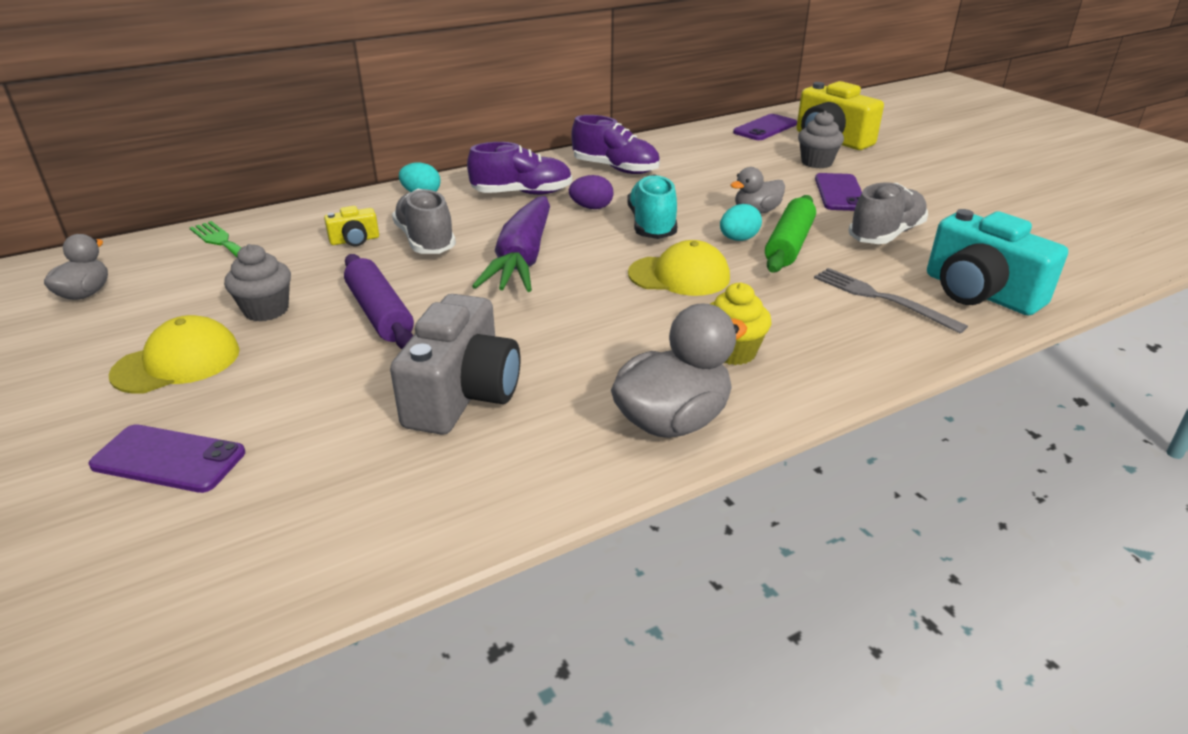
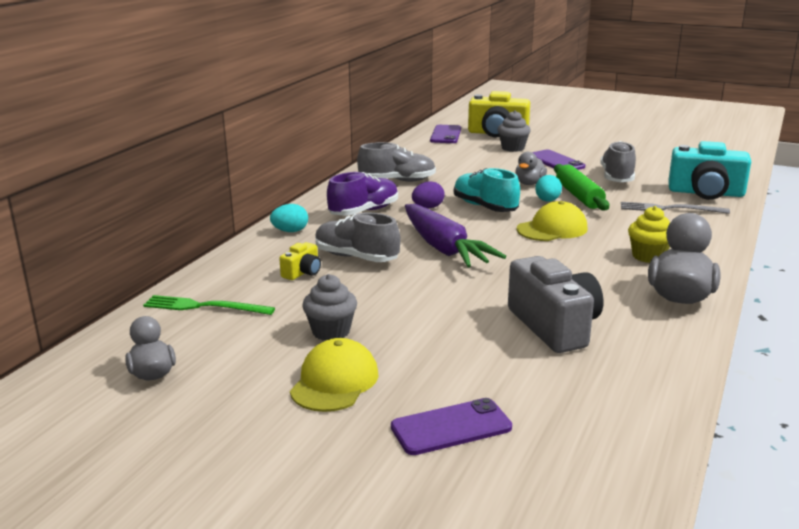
camera: 35 degrees left, 10 degrees down
(380, 313) = (415, 306): purple rolling pin -> none
(615, 169) = (397, 181): purple shoe -> grey shoe

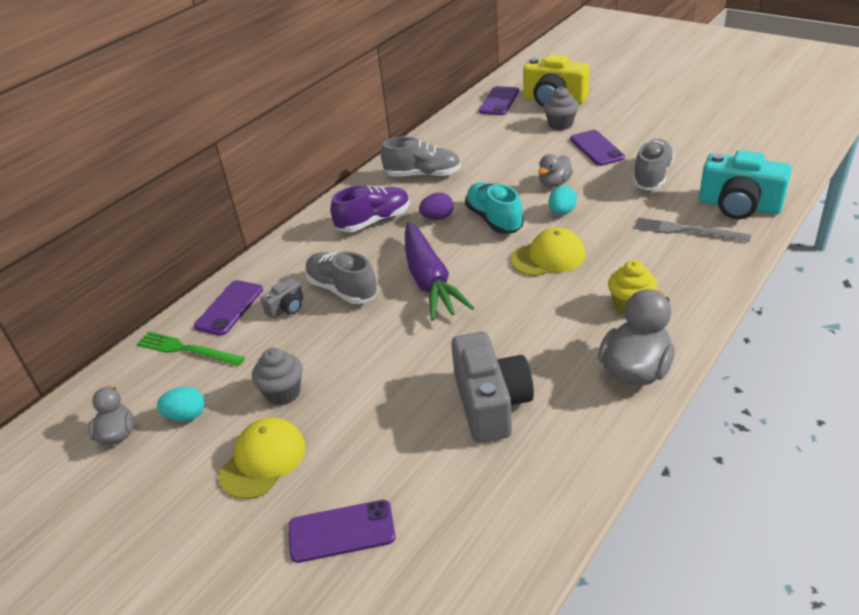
camera: 15 degrees right, 15 degrees up
(238, 275) = (229, 308): none -> purple phone
(290, 231) = (296, 247): turquoise egg -> turquoise egg (186, 416)
(302, 272) = (286, 308): yellow camera -> grey camera
(579, 196) = (598, 205): green rolling pin -> none

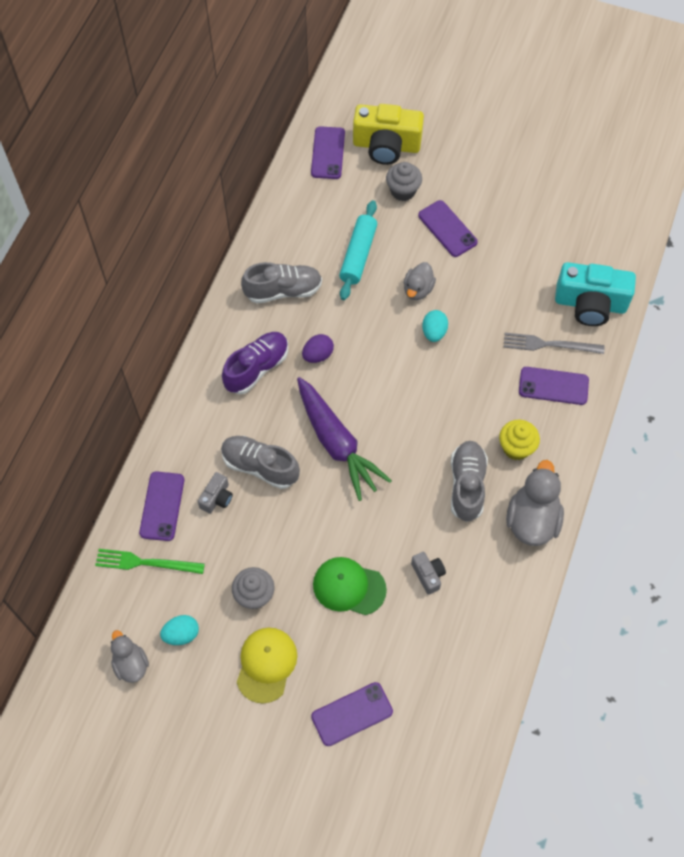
camera: 20 degrees left, 25 degrees up
(392, 401) = (349, 587): none -> green cap
(491, 403) = (428, 575): grey camera -> grey camera, size x0.48
(494, 219) = (373, 351): turquoise shoe -> none
(503, 158) = (358, 255): none -> turquoise rolling pin
(548, 257) = (435, 396): yellow cap -> none
(652, 176) = (507, 269): grey shoe -> grey shoe (467, 485)
(685, 261) = (553, 386): none -> purple phone

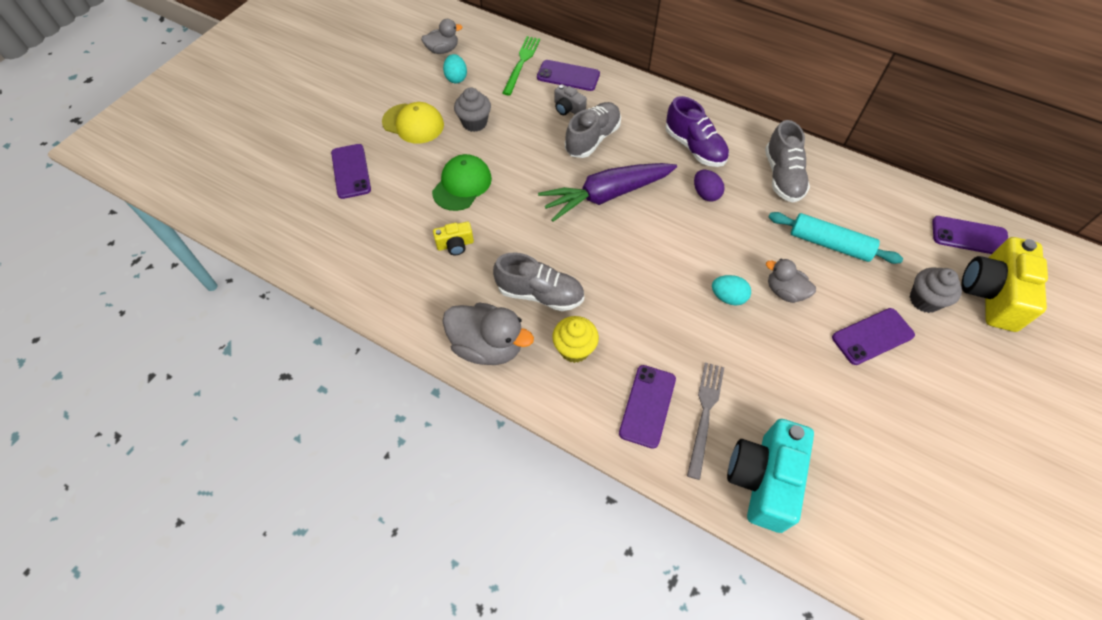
camera: 100 degrees right, 5 degrees down
(428, 575) = (455, 245): grey camera -> yellow camera

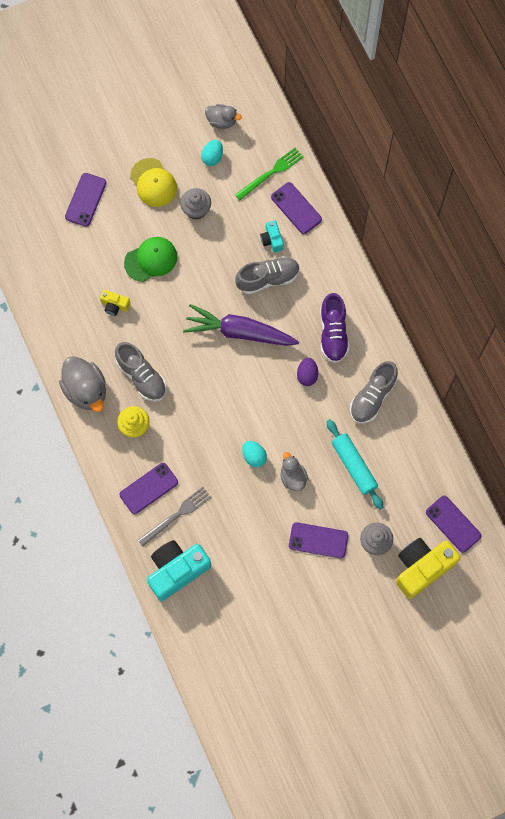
camera: 35 degrees right, 15 degrees up
(568, 108) = (272, 240): grey camera -> turquoise camera

